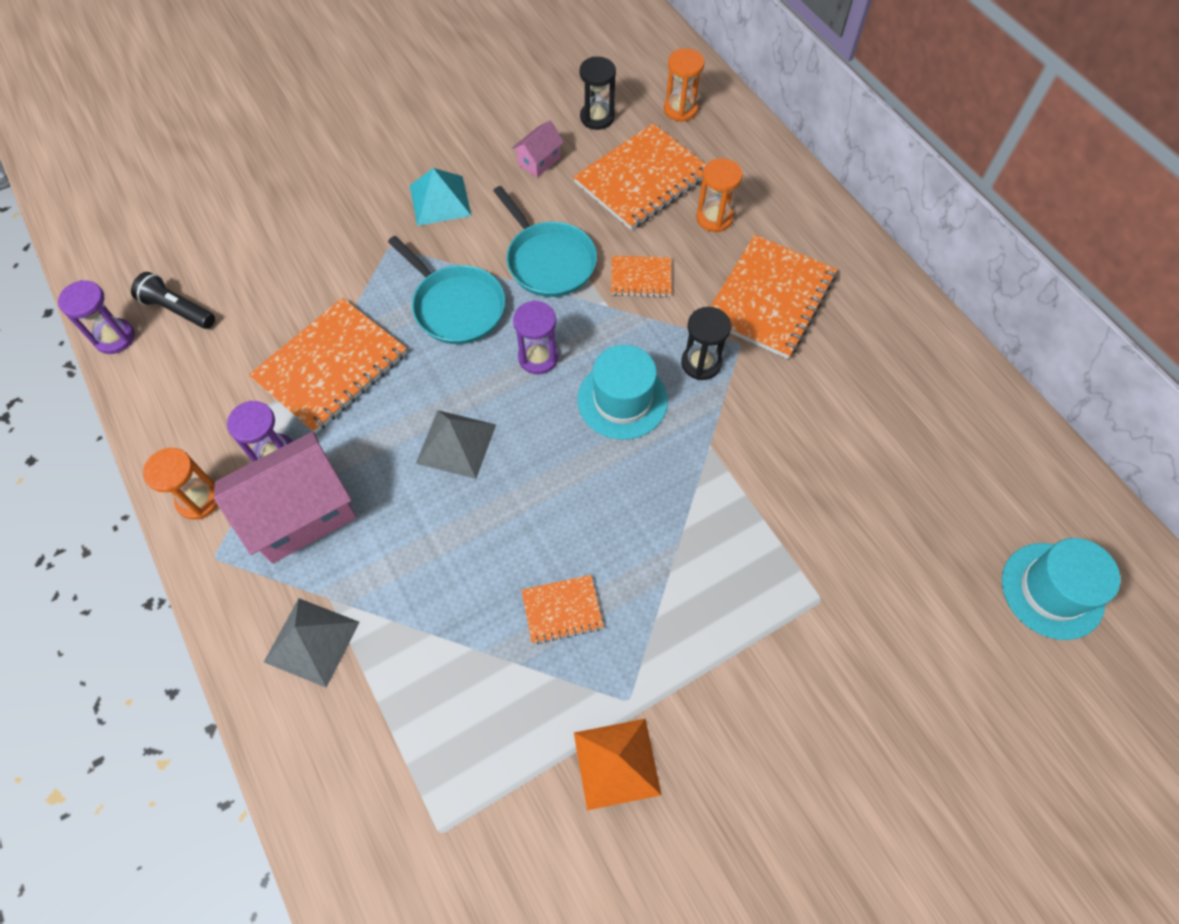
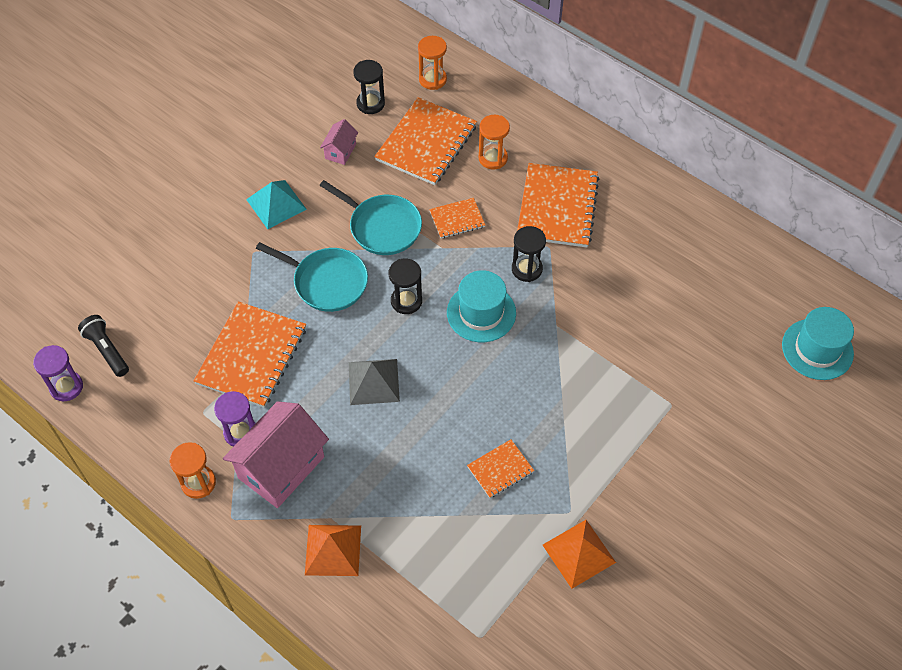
camera: 20 degrees left, 5 degrees down
(178, 310) = (107, 350): black flashlight -> black flashlight turned 45 degrees clockwise
(312, 642) = (333, 550): grey pyramid -> orange pyramid
(538, 358) = (406, 301): purple hourglass -> black hourglass

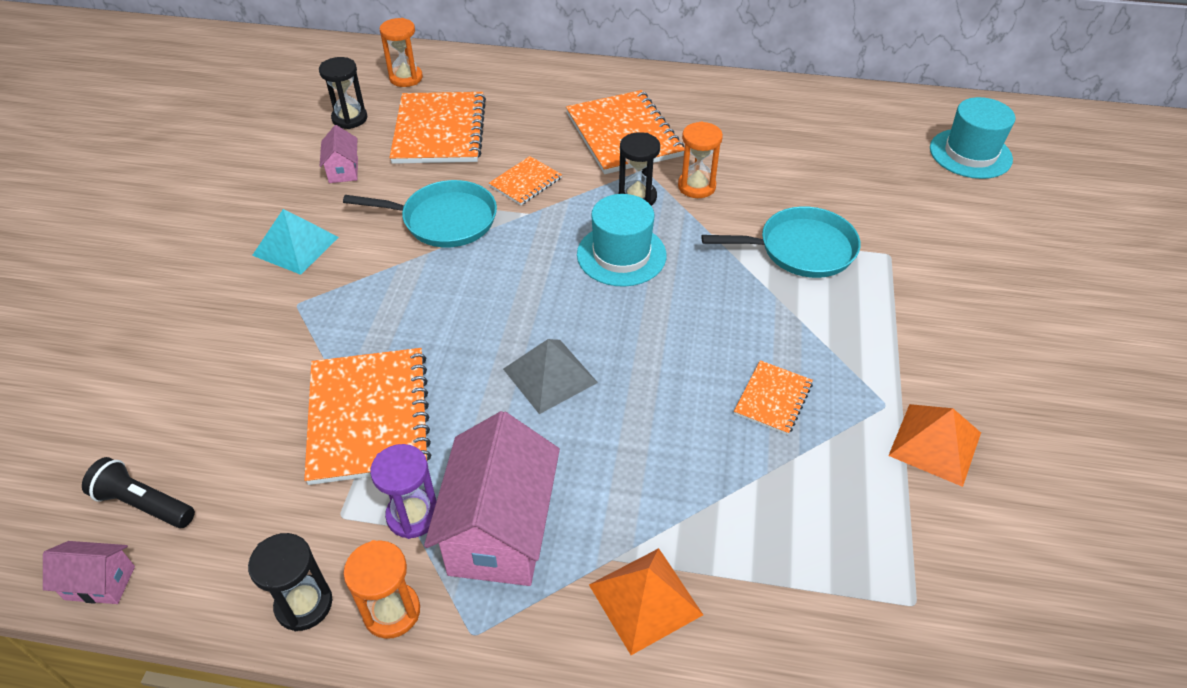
camera: 30 degrees left, 10 degrees down
(66, 387) = (100, 583): purple hourglass -> pink house
(327, 282) = (415, 298): turquoise pan -> turquoise pan (801, 249)
(406, 301) = (527, 278): black hourglass -> black hourglass (304, 604)
(493, 158) = (522, 119): orange hourglass -> orange hourglass (696, 186)

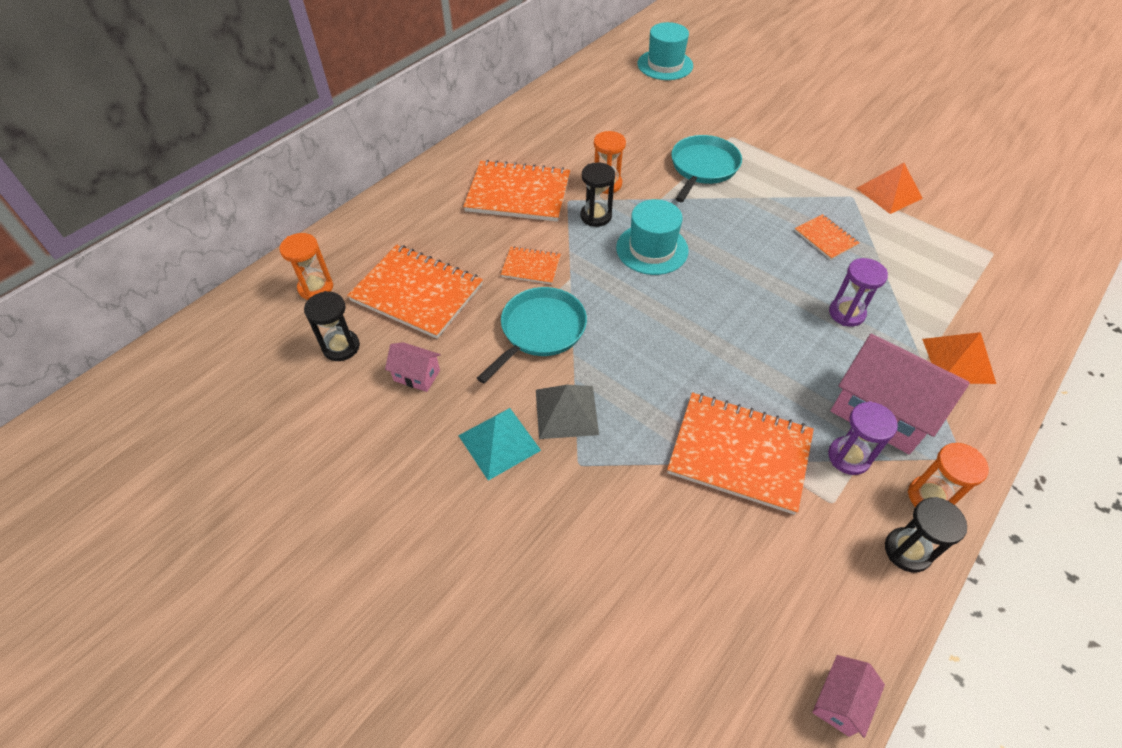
camera: 60 degrees left, 5 degrees up
(144, 504) = (764, 646): black flashlight -> none
(525, 182) = (531, 267): orange notebook -> orange notebook turned 60 degrees counterclockwise
(550, 375) = (751, 333): grey pyramid -> grey pyramid (566, 411)
(647, 455) = (846, 313): none -> purple hourglass

